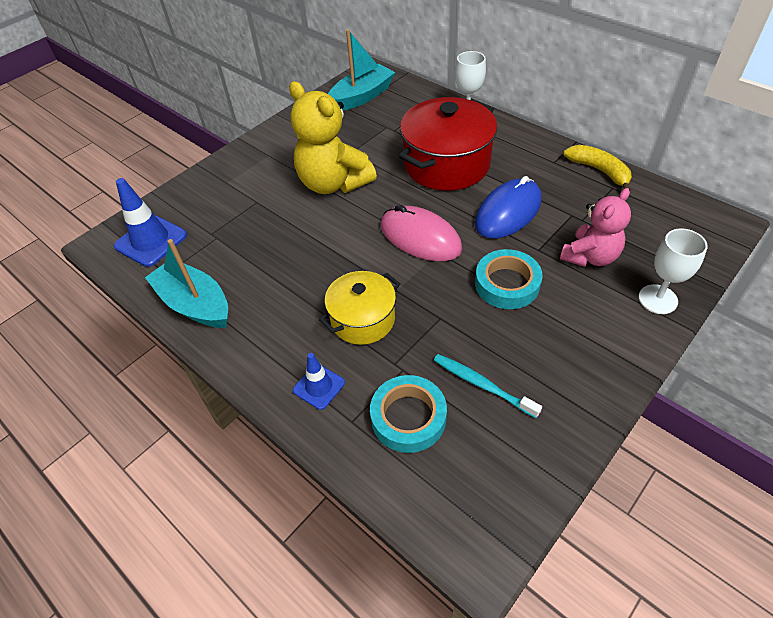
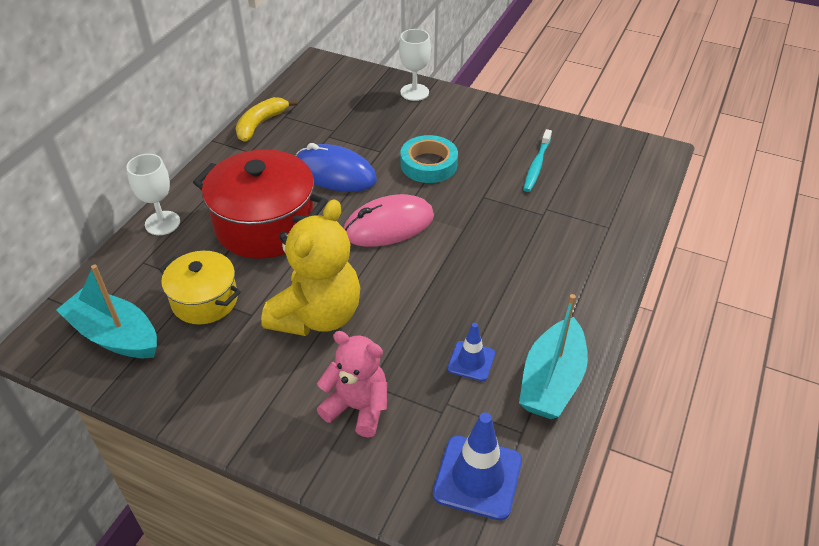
camera: 110 degrees left, 5 degrees down
(319, 386) = (590, 254): blue traffic cone -> blue traffic cone (471, 361)
(363, 319) = (508, 243): yellow pot -> yellow pot (205, 300)
(408, 417) = (586, 197): turquoise tape -> none
(420, 237) = (388, 225): pink mouse -> pink mouse turned 45 degrees clockwise
(590, 256) = (379, 124): pink teddy bear -> pink teddy bear (357, 407)

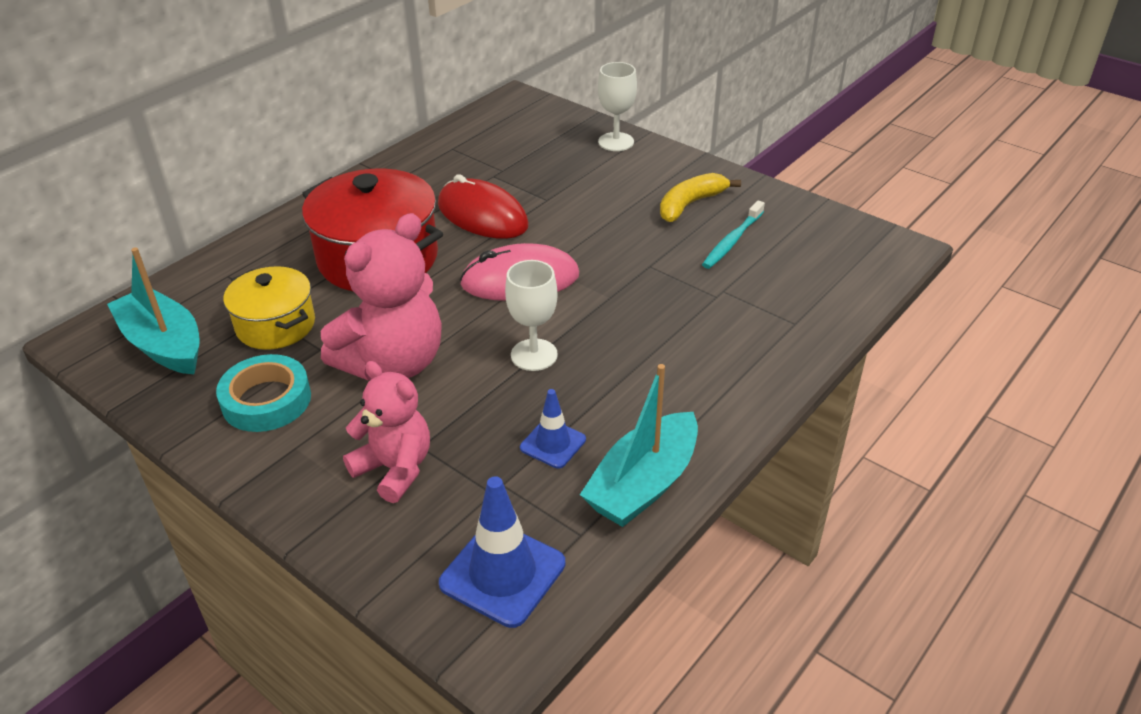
camera: 15 degrees right, 5 degrees down
(162, 223) = (266, 239): white goblet -> white goblet (534, 355)
(261, 124) = (421, 153): yellow banana -> yellow banana (690, 204)
(317, 315) = (393, 362): yellow teddy bear -> pink teddy bear
(335, 173) = (482, 215): blue mouse -> red mouse
(428, 164) = (598, 221): turquoise tape -> turquoise tape (266, 400)

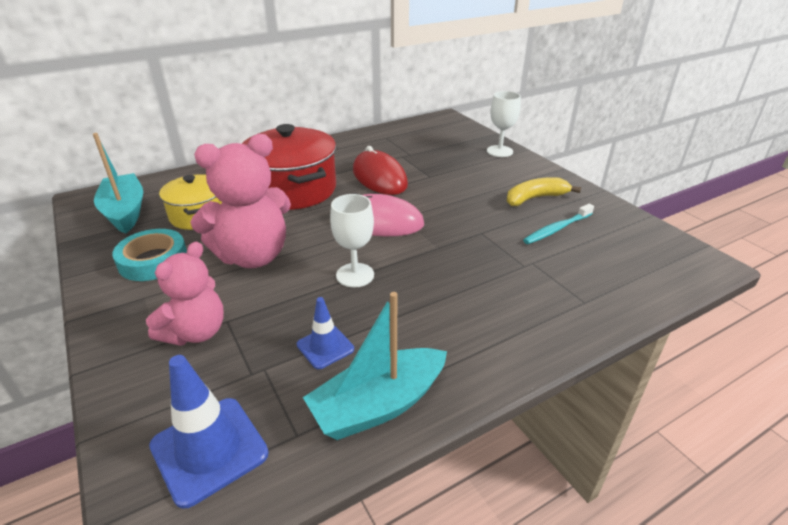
camera: 20 degrees right, 5 degrees down
(395, 469) = (196, 332): pink teddy bear -> pink teddy bear turned 60 degrees clockwise

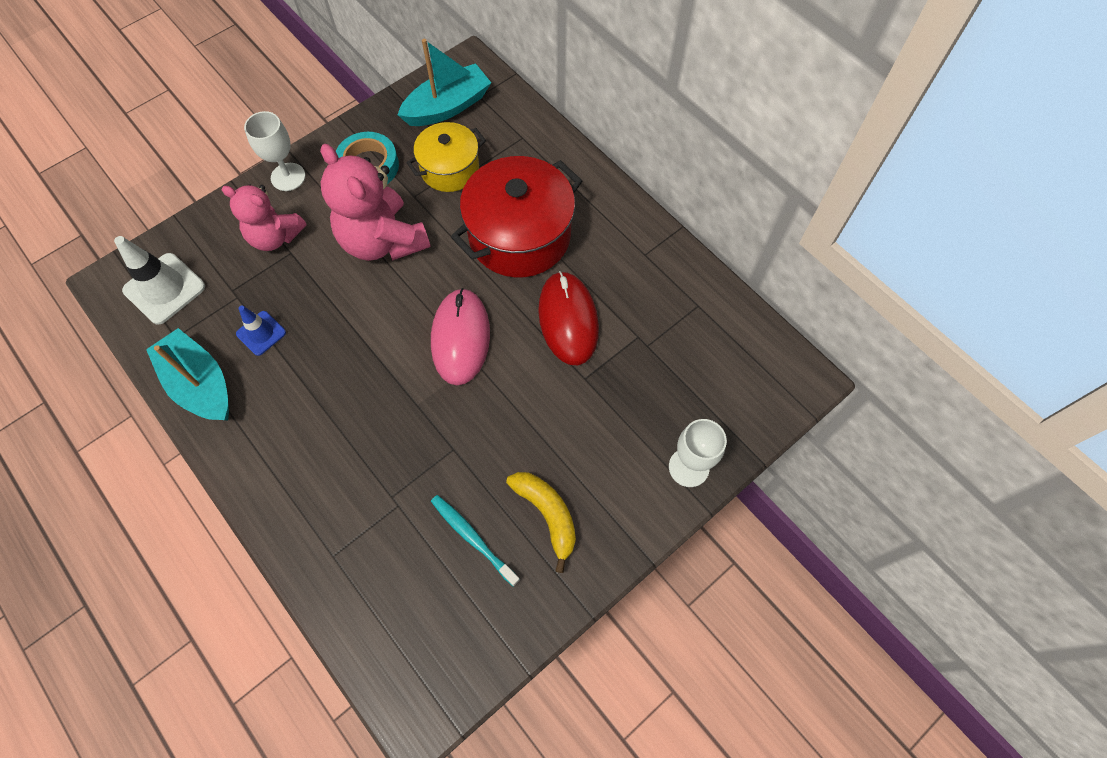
camera: 80 degrees right, 30 degrees up
(209, 449) = (164, 288): blue traffic cone -> white traffic cone
(355, 275) = (360, 335): white goblet -> white goblet (288, 177)
(379, 178) = (568, 320): red mouse -> red mouse turned 60 degrees counterclockwise

